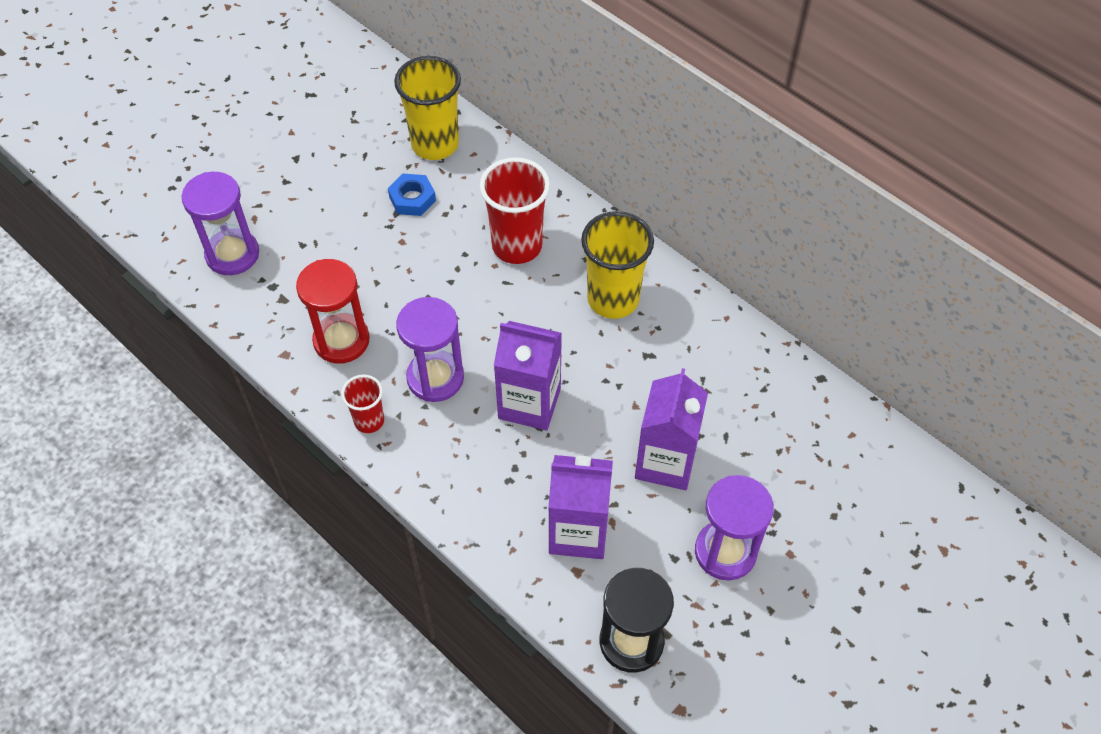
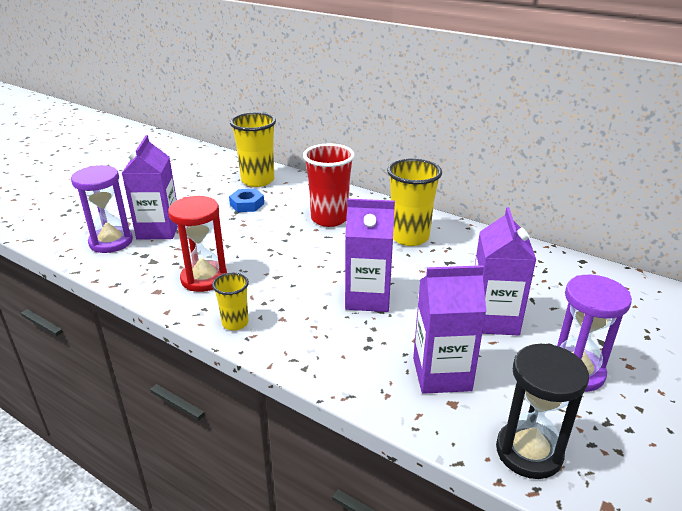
camera: 10 degrees left, 25 degrees down
(292, 238) = (158, 230): none -> purple carton
(369, 421) = (235, 323): red cup -> yellow cup
(435, 378) = (286, 291): purple hourglass -> none

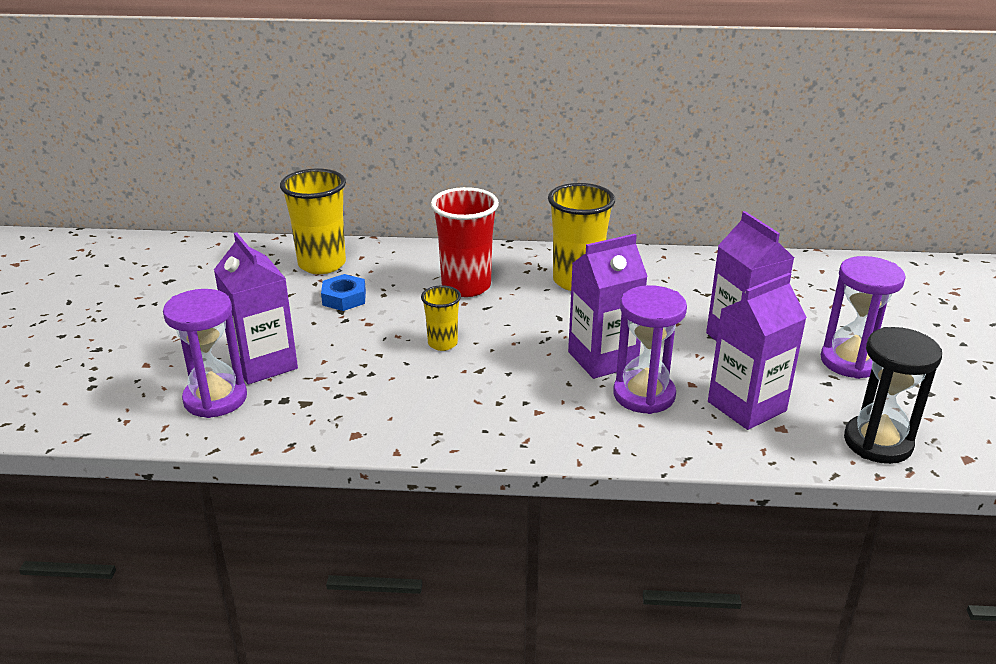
camera: 30 degrees left, 0 degrees up
(204, 278) = (397, 400): red hourglass -> none
(235, 323) = (492, 435): yellow cup -> yellow cup (442, 343)
(369, 335) = (644, 395): none -> purple hourglass

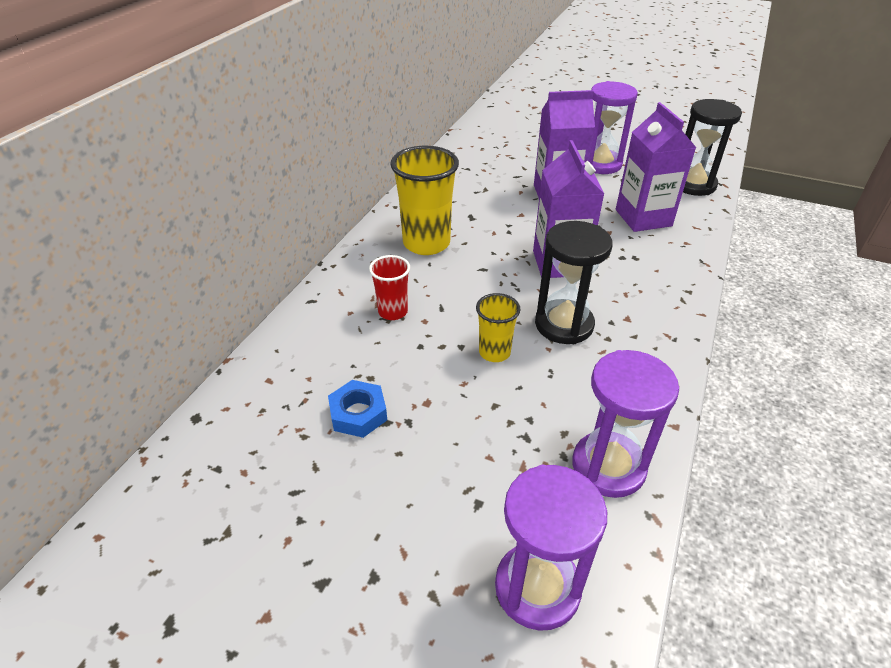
camera: 70 degrees left, 10 degrees up
(264, 364) = (473, 520): purple carton -> none
(322, 264) = (260, 420): yellow cup -> none
(466, 286) = (393, 312): red cup -> red cup, size x0.55
(503, 374) = (564, 324): none -> black hourglass
(644, 395) = (617, 257): purple hourglass -> purple hourglass (608, 466)

